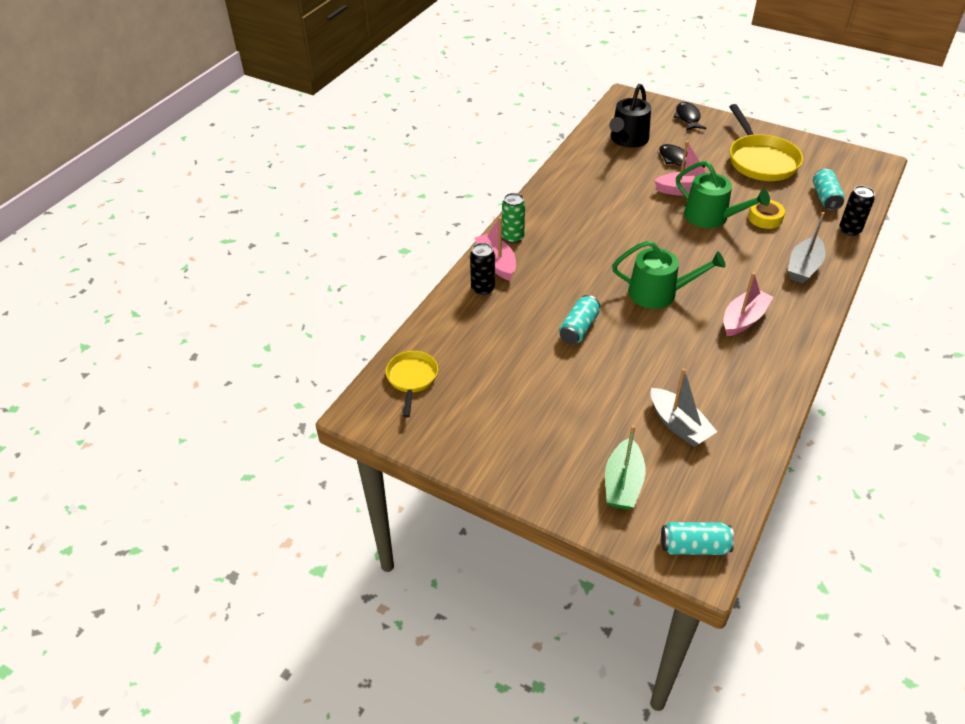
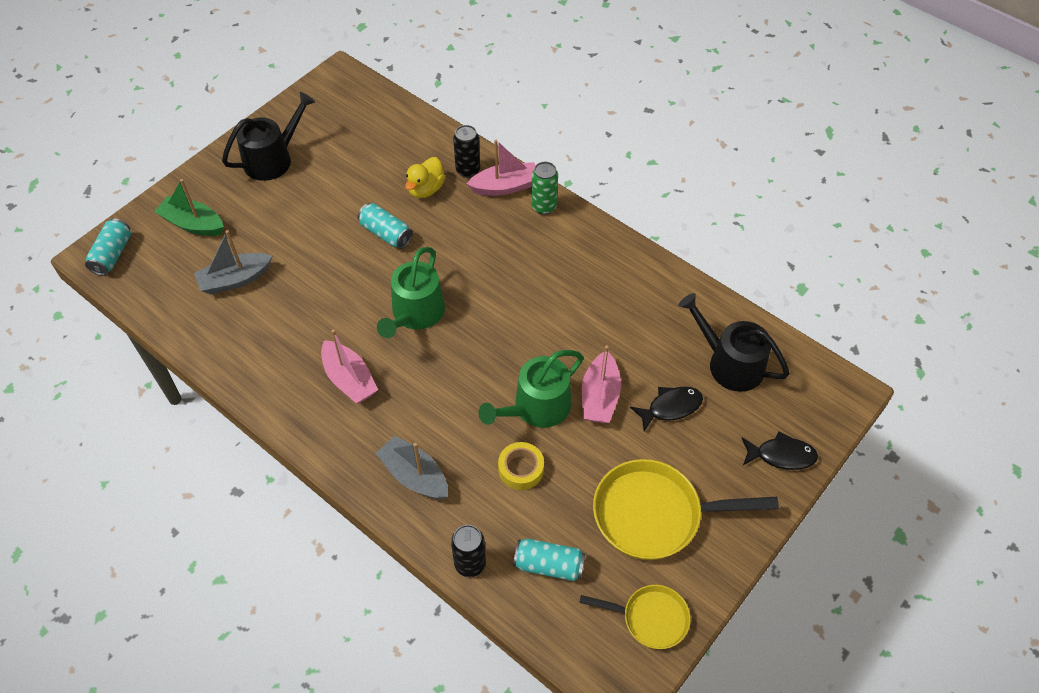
camera: 100 degrees right, 10 degrees up
(412, 379) = (365, 108): yellow pan -> yellow pan (650, 618)
(507, 439) = (273, 159): none -> black watering can
(515, 312) = (425, 189): none -> yellow duck

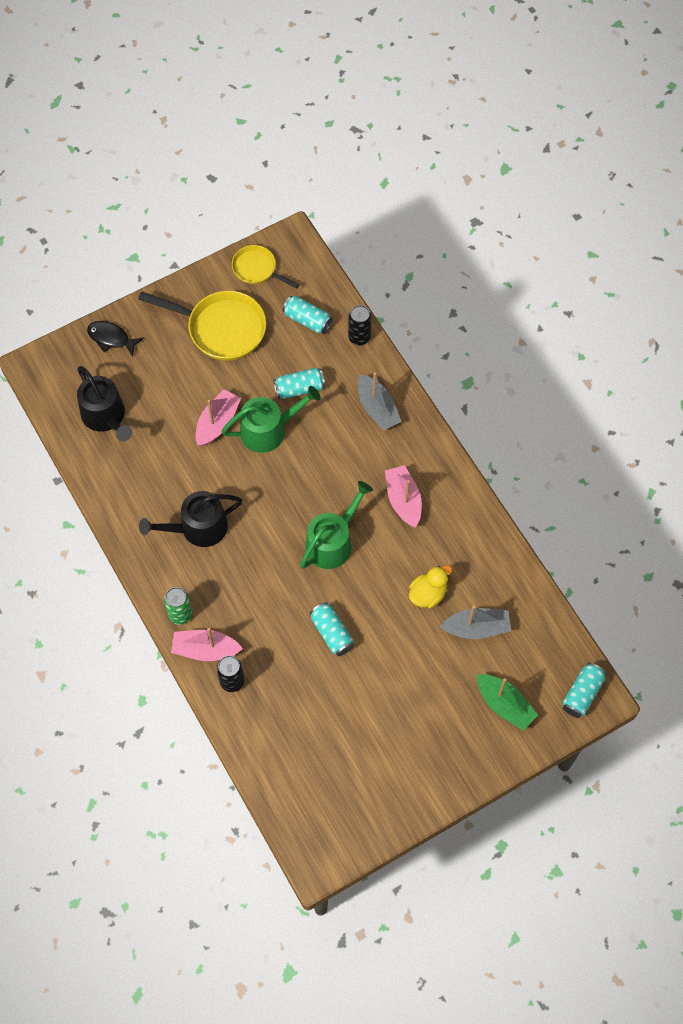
camera: 160 degrees left, 10 degrees up
(273, 159) = (414, 762): black watering can -> black watering can (198, 528)
(425, 189) = (279, 672): yellow duck -> yellow duck (428, 594)
(521, 469) = (299, 388): yellow tape -> turquoise can
(670, 407) = (169, 397): black fish -> none

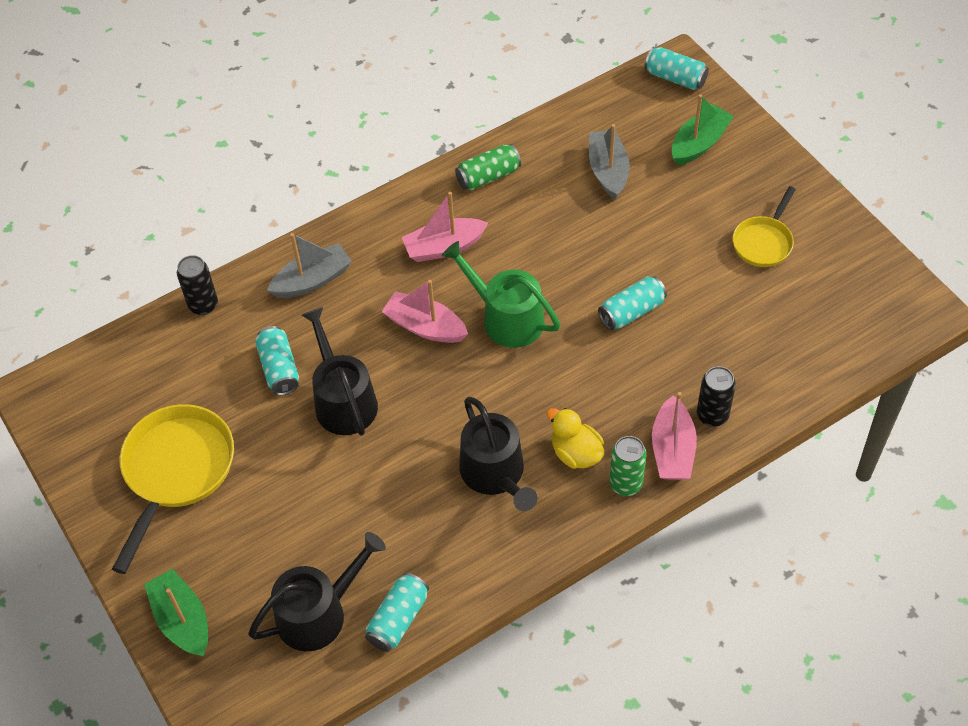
camera: 90 degrees left, 10 degrees down
(111, 338) = (182, 620): black fish -> green boat
(217, 423) = (331, 463): pink boat -> pink boat (425, 326)
(257, 269) = (80, 433): yellow pan -> yellow pan (764, 242)
(268, 430) = (343, 400): green watering can -> black watering can
(307, 320) = (171, 366): turquoise can -> turquoise can (398, 619)
(428, 594) = (569, 218): yellow duck -> yellow duck (575, 453)
(474, 535) = (488, 176): none -> green can

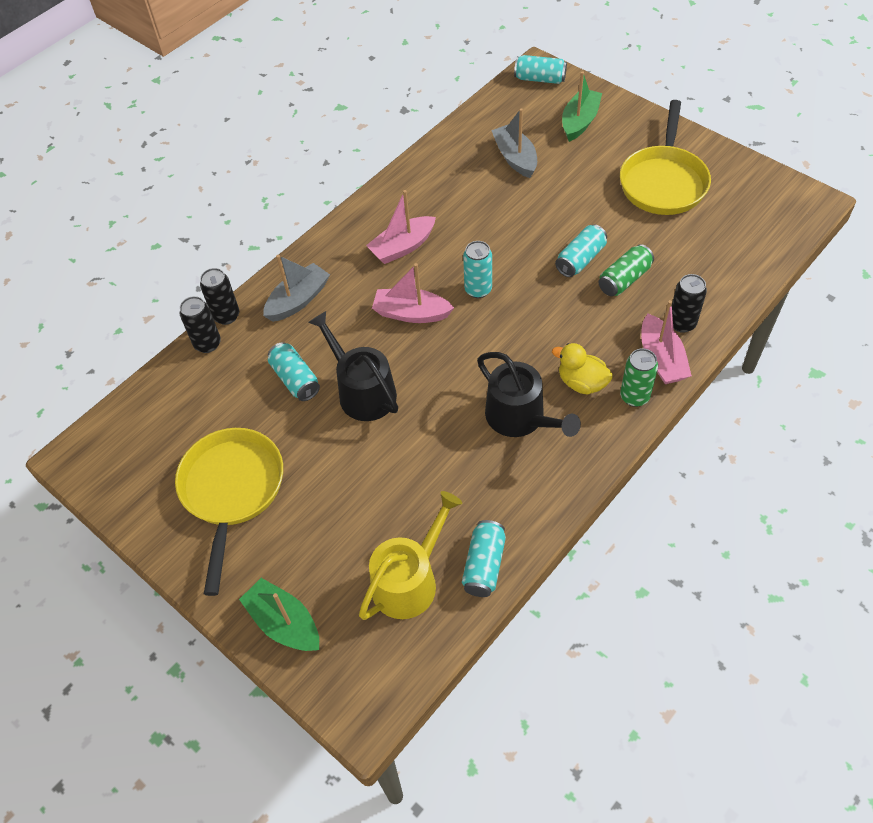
camera: 15 degrees left, 0 degrees up
(232, 278) = (226, 316): none -> black can
(318, 613) = (409, 580): black watering can -> yellow watering can
(488, 176) = (418, 184): green can -> green can (624, 279)
(506, 318) = (478, 290): green watering can -> turquoise can
(764, 242) = (663, 182): yellow pan -> yellow pan, size x1.73

